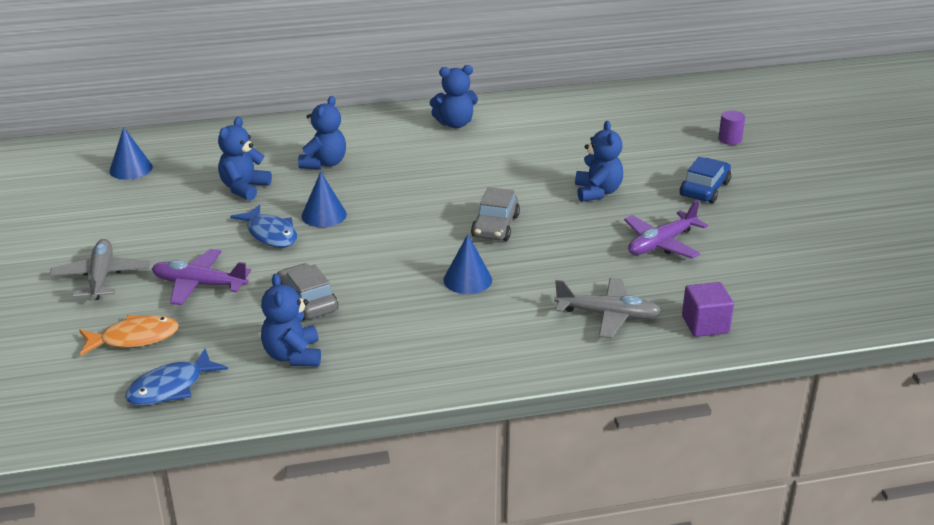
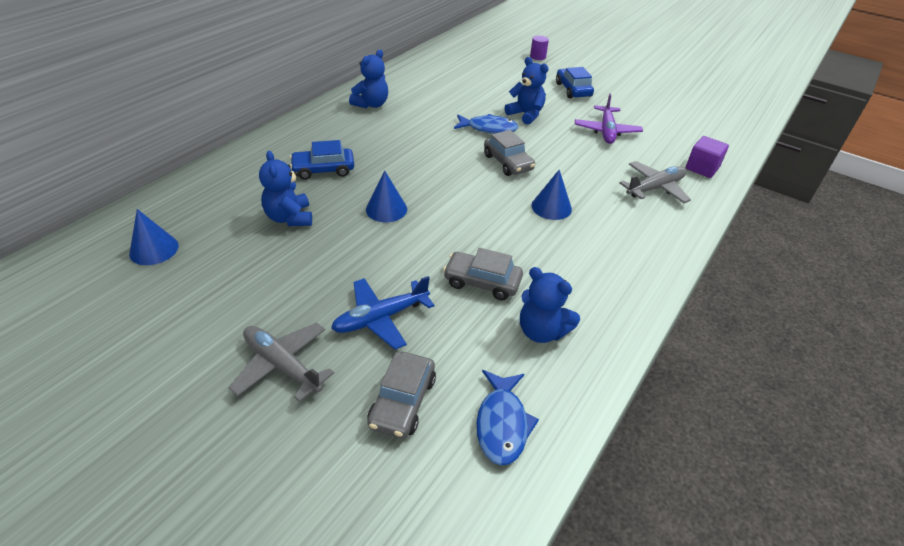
camera: 45 degrees left, 10 degrees up
(134, 338) = (402, 402): orange fish -> grey car
(199, 285) = (380, 318): purple plane -> blue plane
(270, 234) = (370, 244): blue fish -> blue fish (488, 128)
(324, 163) = (323, 170): blue teddy bear -> blue car

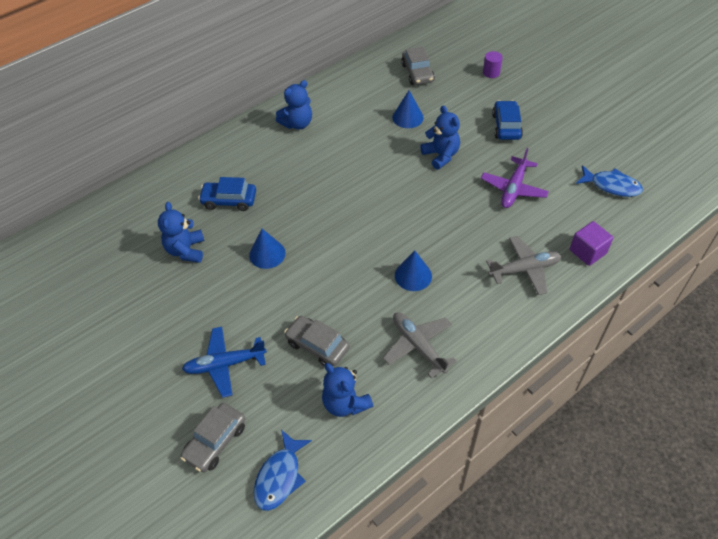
camera: 20 degrees right, 10 degrees up
(154, 249) = (78, 265): blue cone -> blue cone (407, 117)
(282, 365) = (141, 391): grey plane -> grey plane (418, 346)
(488, 128) = (396, 169): blue fish -> blue fish (611, 186)
(508, 162) = (396, 216): grey car -> grey car (417, 73)

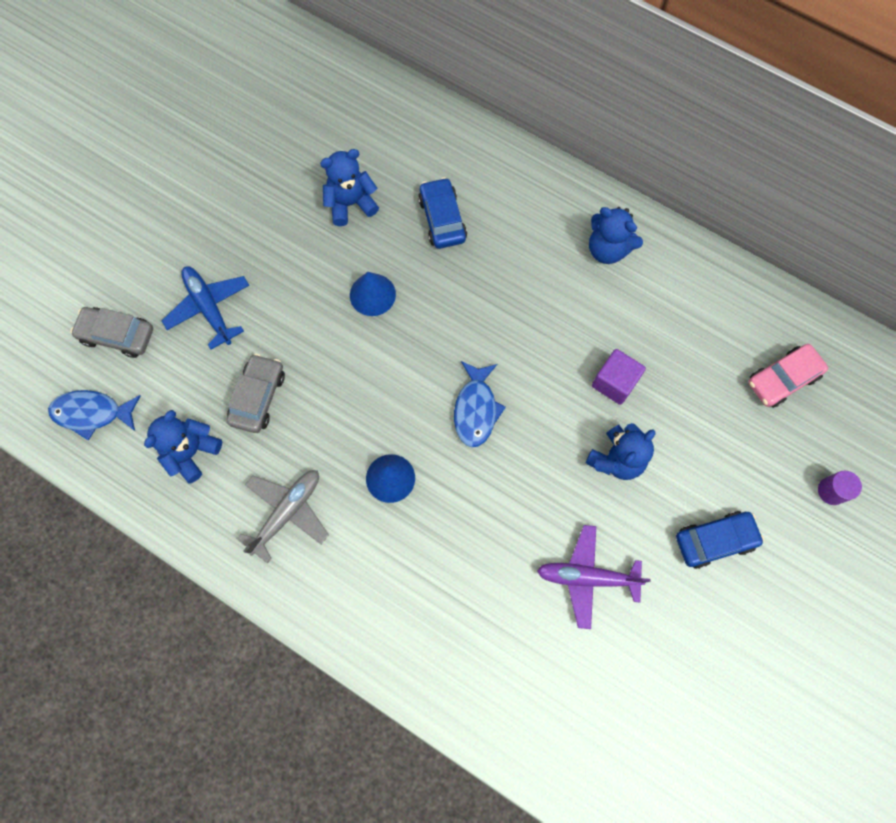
camera: 70 degrees right, 20 degrees up
(407, 117) = (678, 392): blue cone -> none
(417, 73) = (782, 379): grey car -> pink car
(525, 269) = (443, 621): grey plane -> none
(587, 252) = (501, 705): purple cube -> purple cube (614, 382)
(611, 186) = (644, 725): blue fish -> blue fish (476, 409)

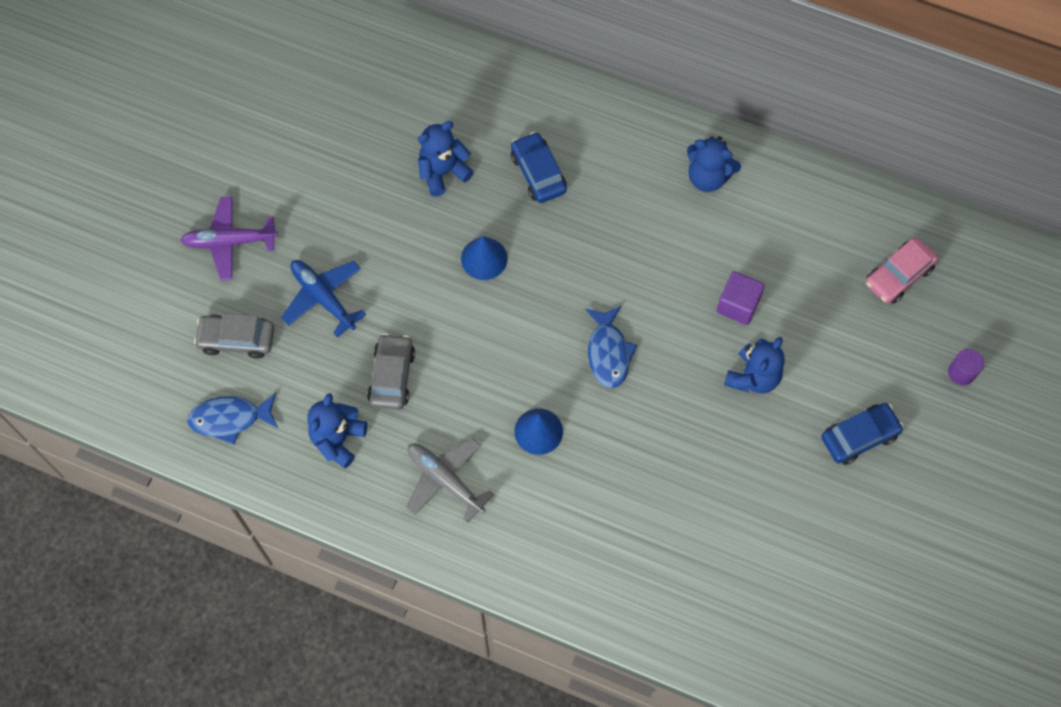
camera: 10 degrees left, 5 degrees down
(287, 512) = (445, 480): grey plane -> grey plane turned 75 degrees counterclockwise
(587, 577) = (744, 491): purple plane -> purple plane (229, 242)

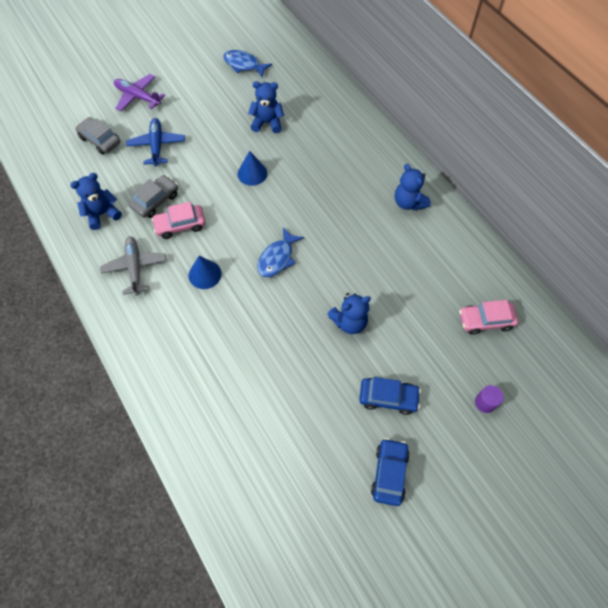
camera: 35 degrees right, 5 degrees down
(230, 419) = (62, 173): blue fish -> blue fish (244, 65)
(453, 388) = (180, 225): none -> pink car
(538, 173) = (316, 149): blue car -> blue car (389, 473)
(738, 305) = (372, 278): purple cube -> none

